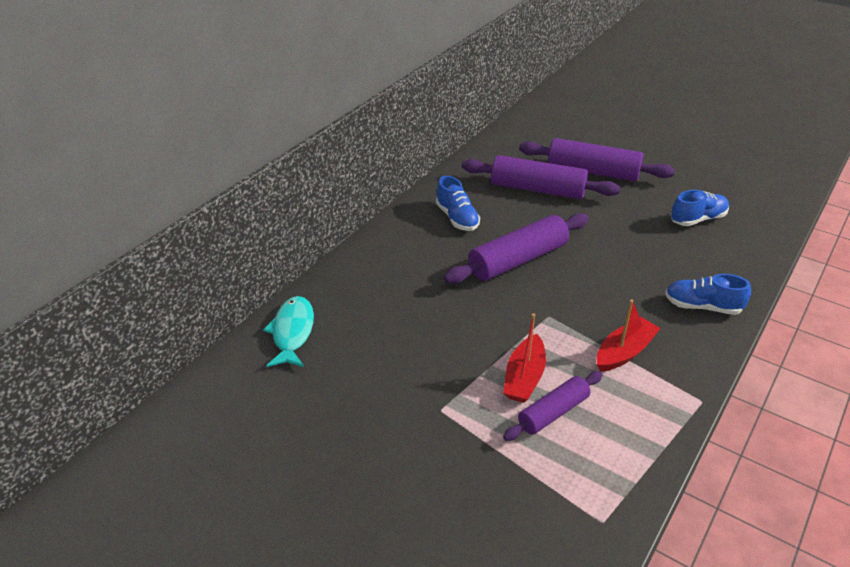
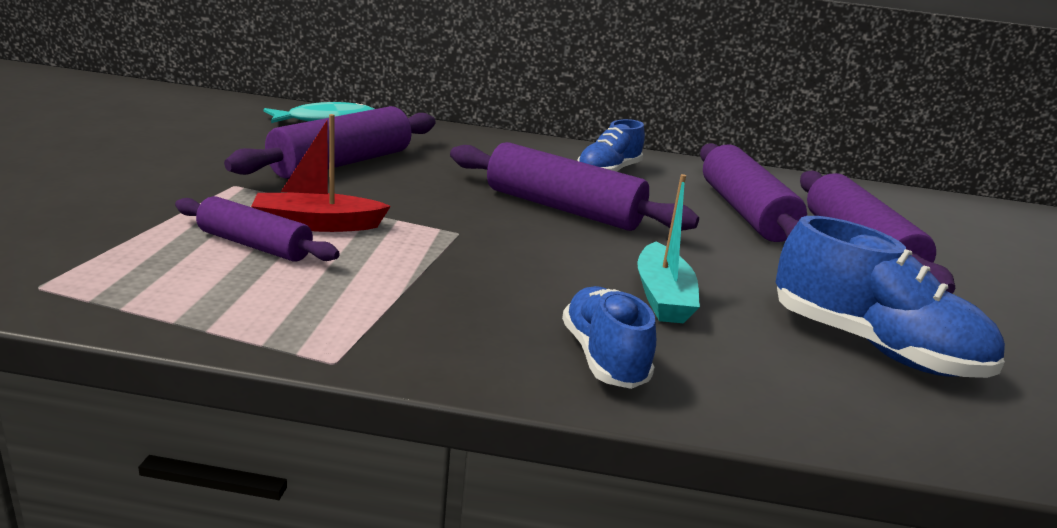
camera: 60 degrees right, 15 degrees down
(406, 343) = (341, 163): none -> purple rolling pin
(624, 352) = (419, 289): red boat -> none
(642, 264) = (663, 297): none -> turquoise boat
(697, 219) = (873, 347): blue shoe -> blue shoe, size x1.53

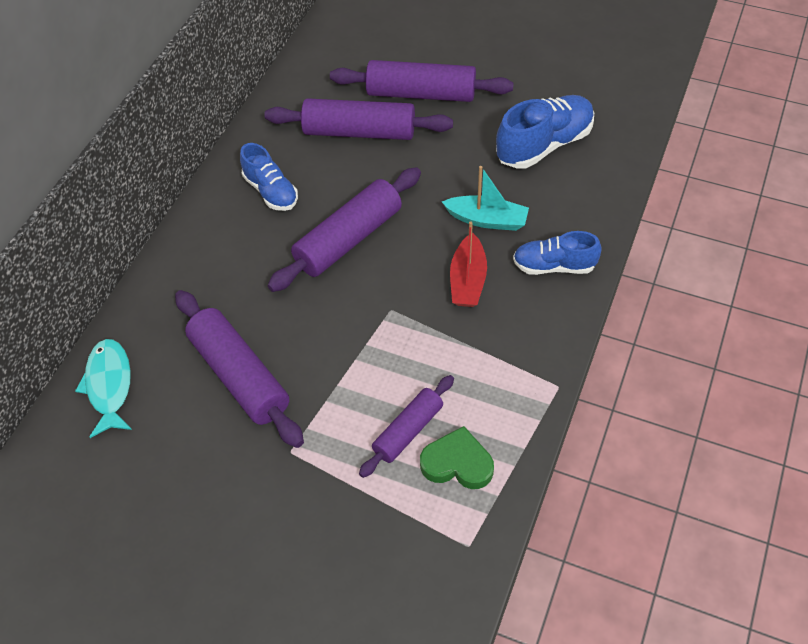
camera: 70 degrees left, 30 degrees up
(191, 278) = (457, 463): none -> green heart
(317, 225) = (373, 394): red boat -> red boat (468, 280)

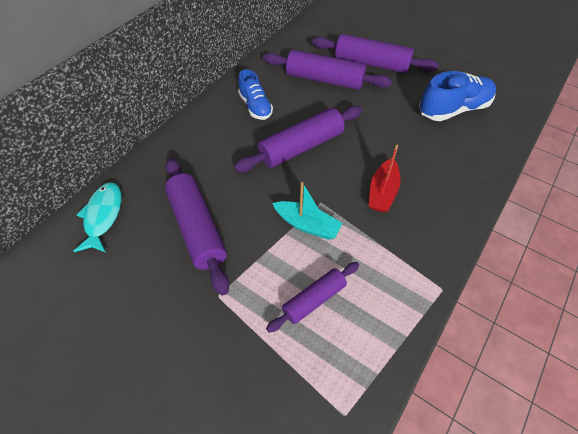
camera: 10 degrees right, 0 degrees up
(457, 463) = (349, 336): green heart -> none
(487, 220) = (404, 152): turquoise boat -> turquoise boat (307, 225)
(554, 266) = (450, 194): blue shoe -> none

